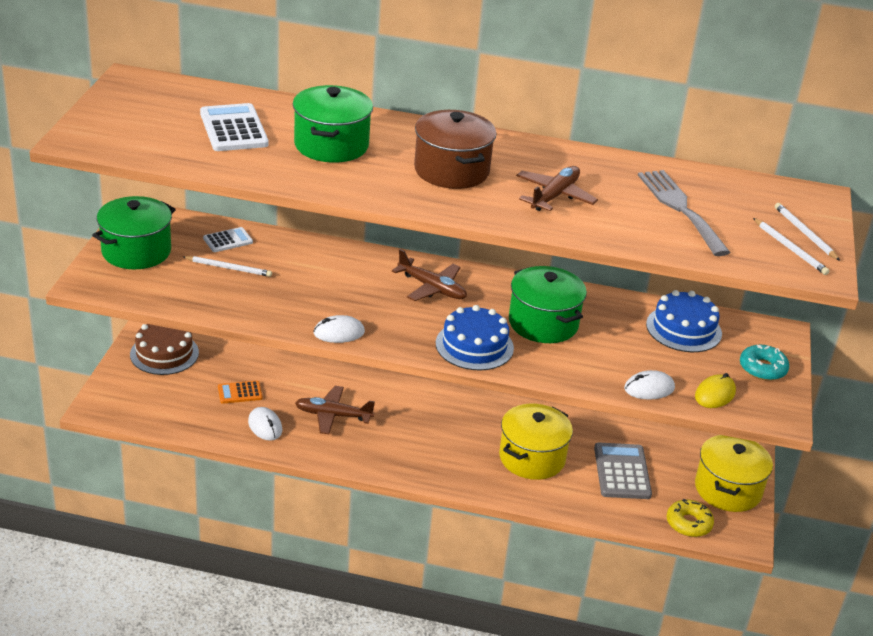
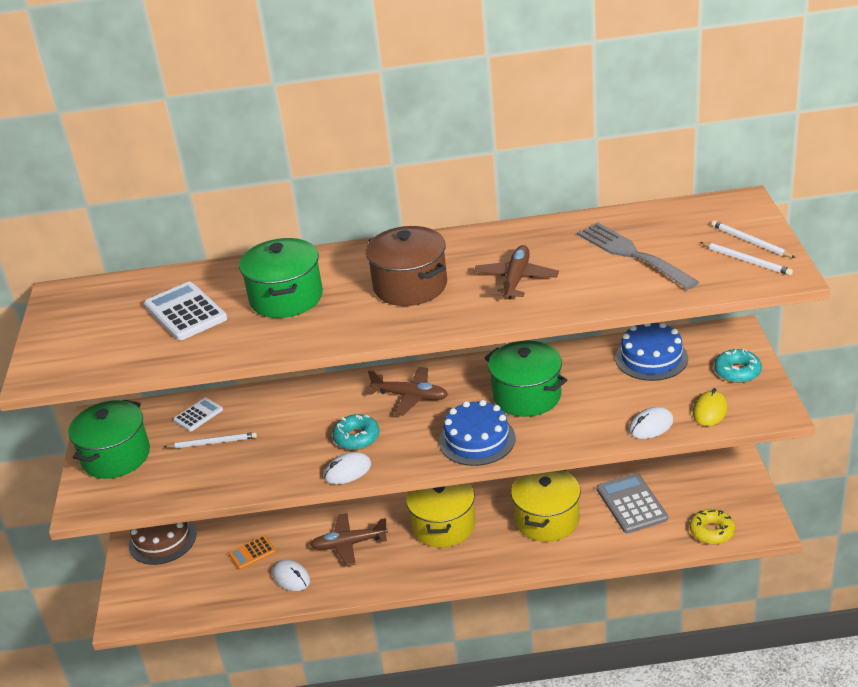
camera: 10 degrees left, 0 degrees up
(362, 307) = (356, 437): none -> turquoise donut
(728, 489) = (729, 487): yellow pot -> yellow pot (443, 525)

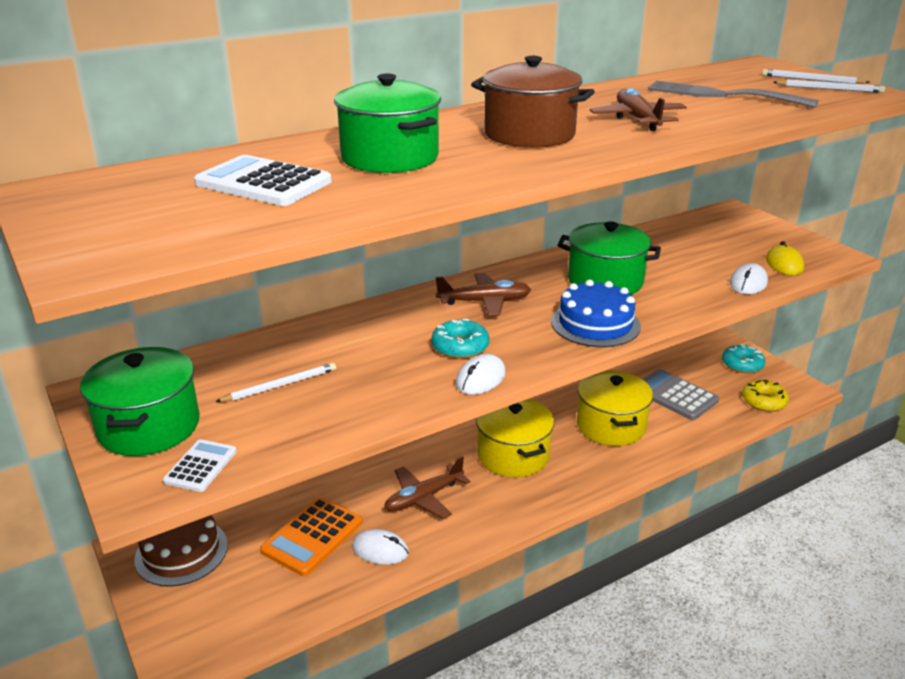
camera: 30 degrees left, 5 degrees down
(198, 415) = (237, 362): white calculator -> white calculator (200, 466)
(252, 553) = (312, 536): orange calculator -> orange calculator, size x1.73
(651, 358) = (686, 237): blue cake -> none
(737, 372) = (770, 235): turquoise donut -> turquoise donut (742, 364)

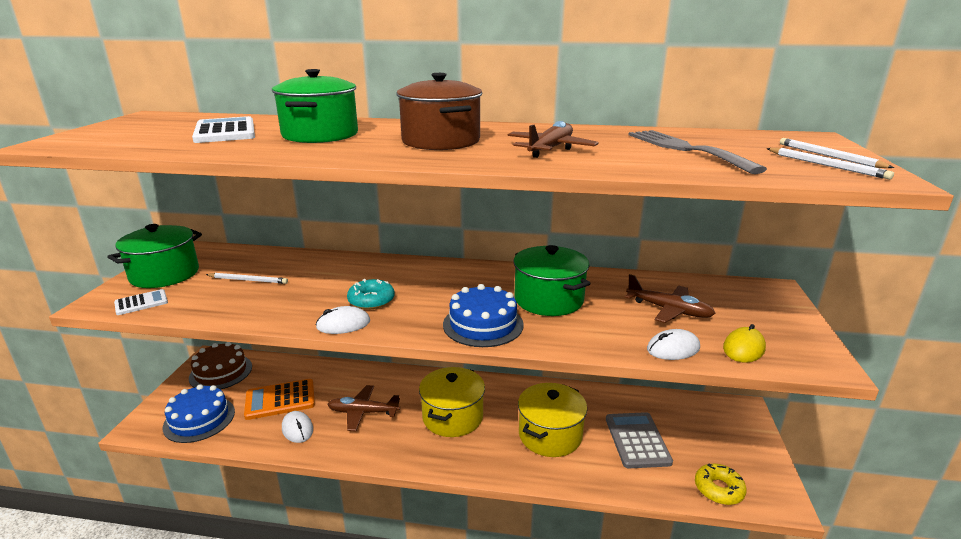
camera: 40 degrees right, 5 degrees down
(246, 609) = (199, 419): none -> blue cake
(484, 302) = (440, 280): brown plane -> brown plane (669, 310)
(742, 364) = (741, 447): turquoise donut -> none

